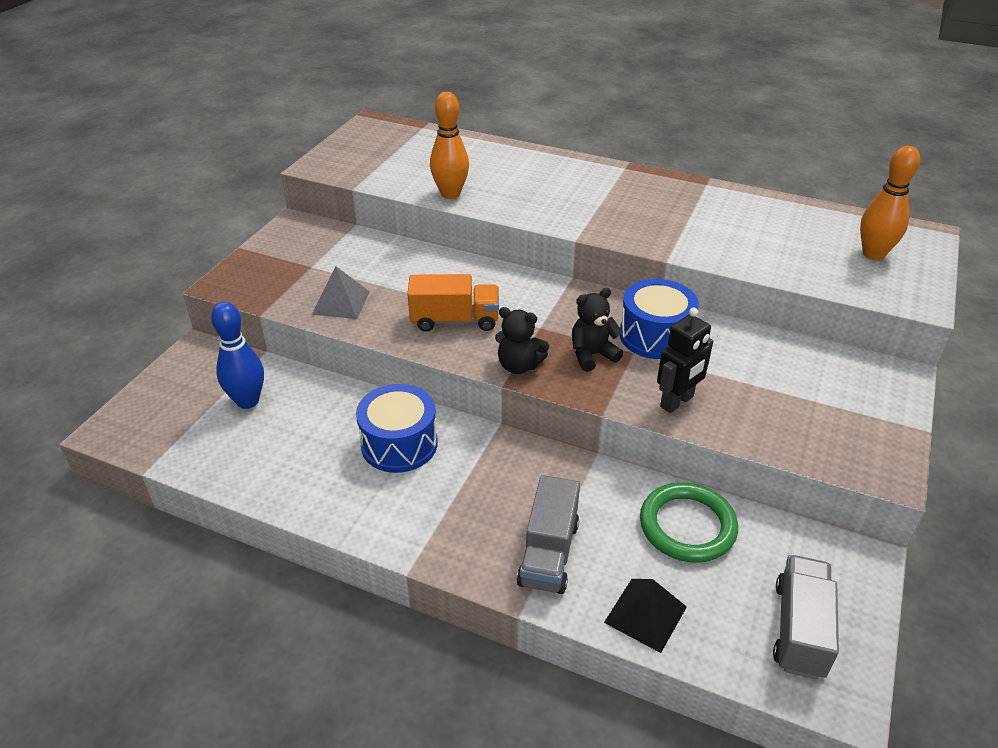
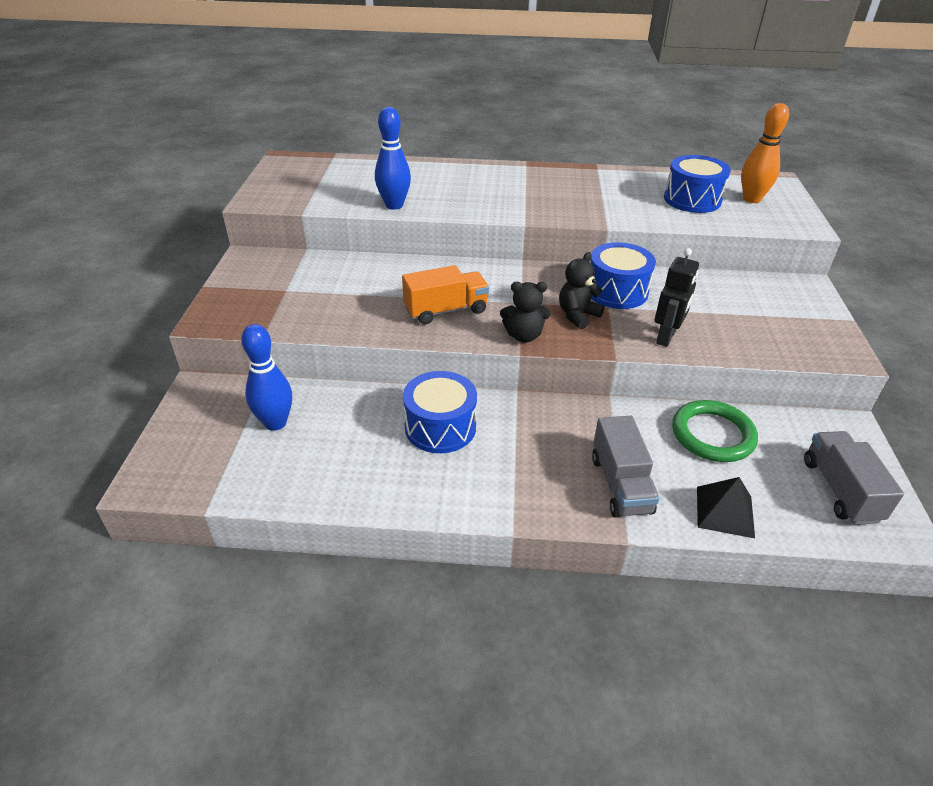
camera: 20 degrees left, 0 degrees up
(341, 302) = (333, 315): grey pyramid -> none
(450, 194) = (394, 205): orange bowling pin -> blue bowling pin
(795, 242) = (692, 200): none -> blue drum

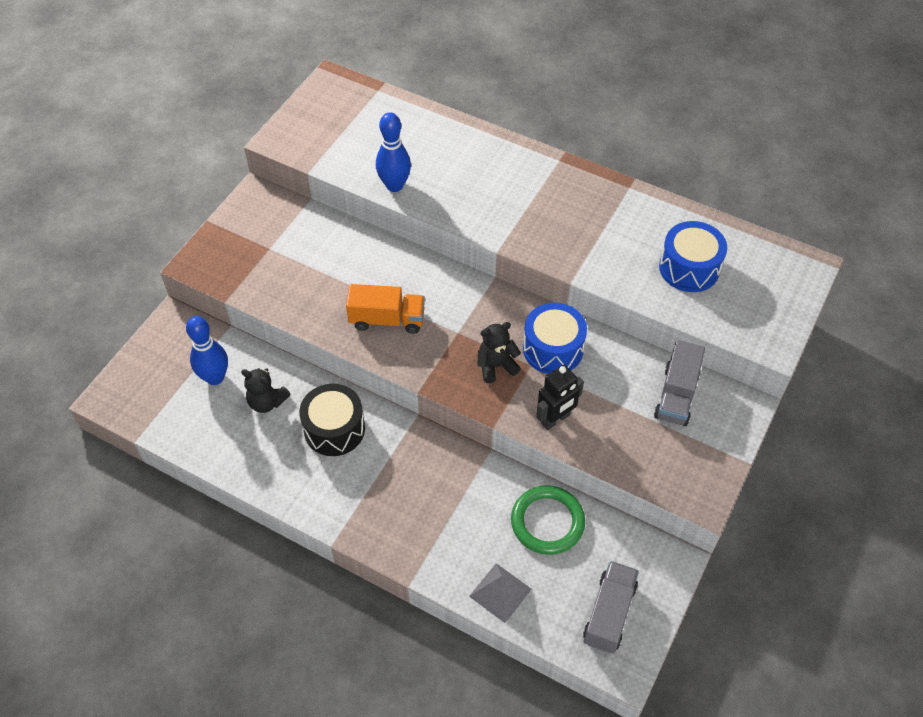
camera: 25 degrees right, 15 degrees up
(440, 427) = (334, 429): blue drum -> black drum
(524, 336) = (434, 373): black teddy bear -> black teddy bear (267, 402)
(620, 484) = (438, 537): grey truck -> grey truck (676, 395)
(724, 511) = (500, 592): black pyramid -> grey pyramid
(751, 199) = (753, 287): orange bowling pin -> none

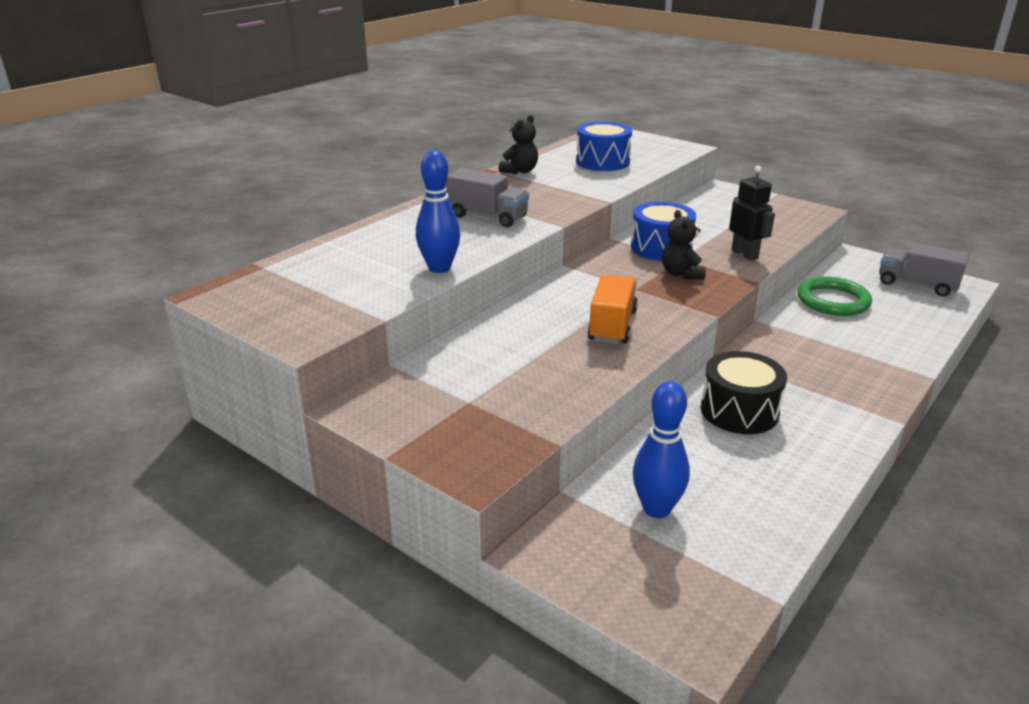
camera: 80 degrees left, 25 degrees down
(267, 402) = (700, 462): black teddy bear -> black teddy bear (520, 171)
(500, 592) = (918, 330): grey pyramid -> none
(676, 395) = (713, 208): grey truck -> grey truck (487, 216)

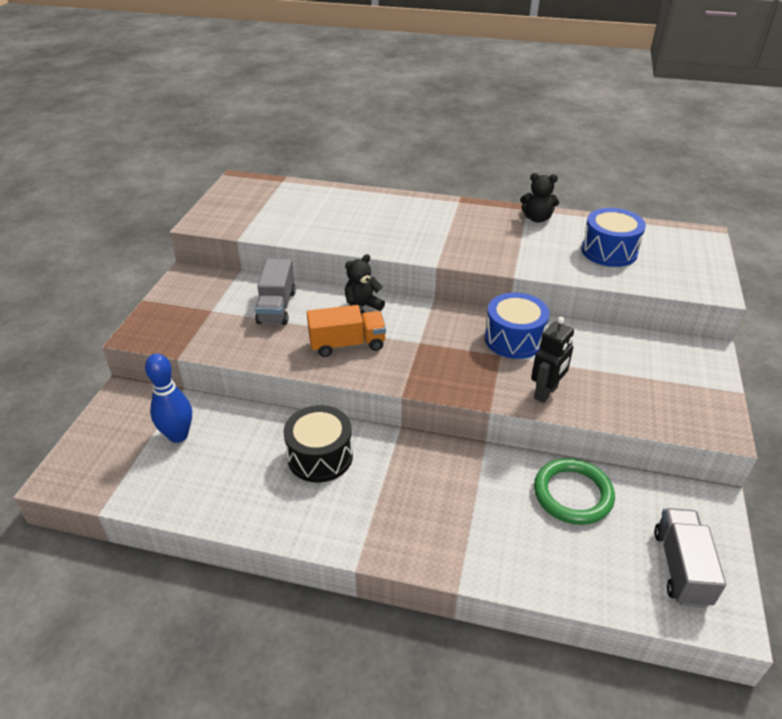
camera: 65 degrees right, 10 degrees up
(439, 268) = (322, 237): blue bowling pin -> none
(487, 216) = (426, 230): grey truck -> grey truck (277, 307)
(681, 274) = (468, 361): black teddy bear -> black teddy bear (362, 307)

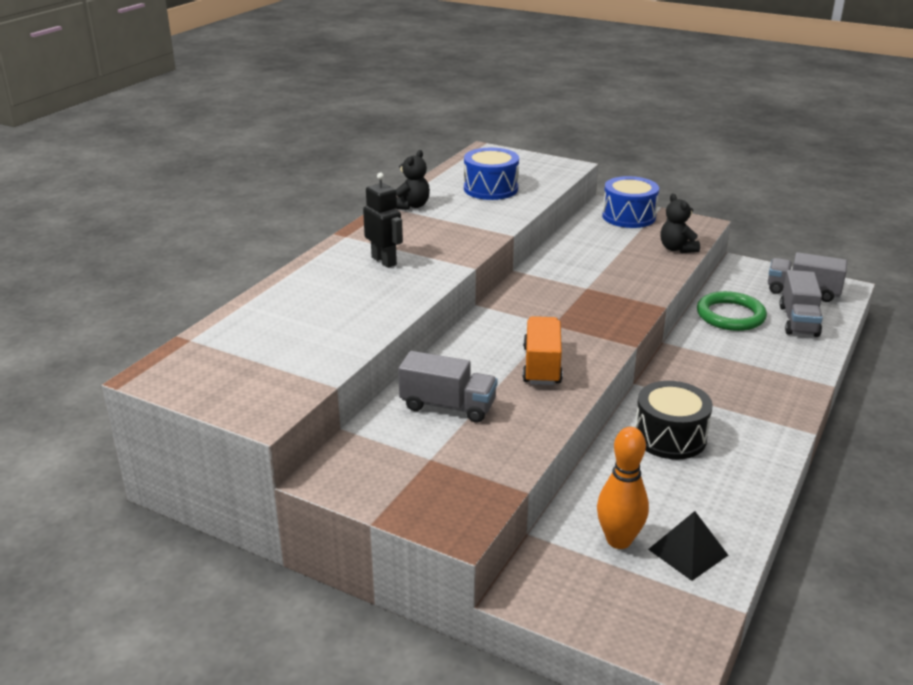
camera: 75 degrees left, 10 degrees down
(166, 476) = (688, 552): none -> black pyramid
(178, 435) = (619, 540): blue bowling pin -> orange bowling pin
(362, 307) = (475, 348): black teddy bear -> black teddy bear (677, 249)
(514, 339) = (565, 277): blue drum -> blue drum (628, 216)
(546, 393) = (646, 278): black robot -> black robot (384, 261)
(597, 561) = (798, 321): none -> grey truck

